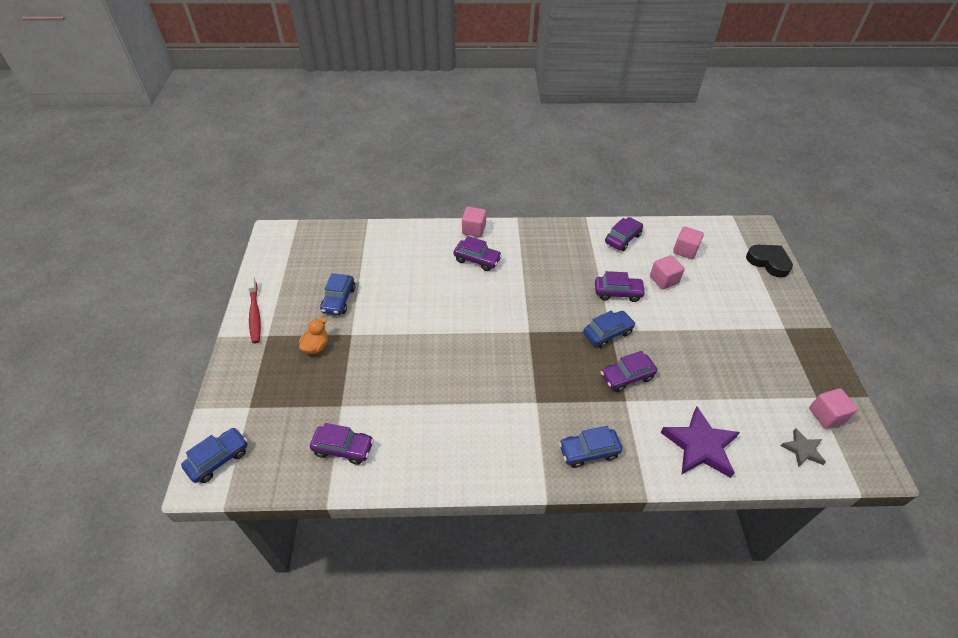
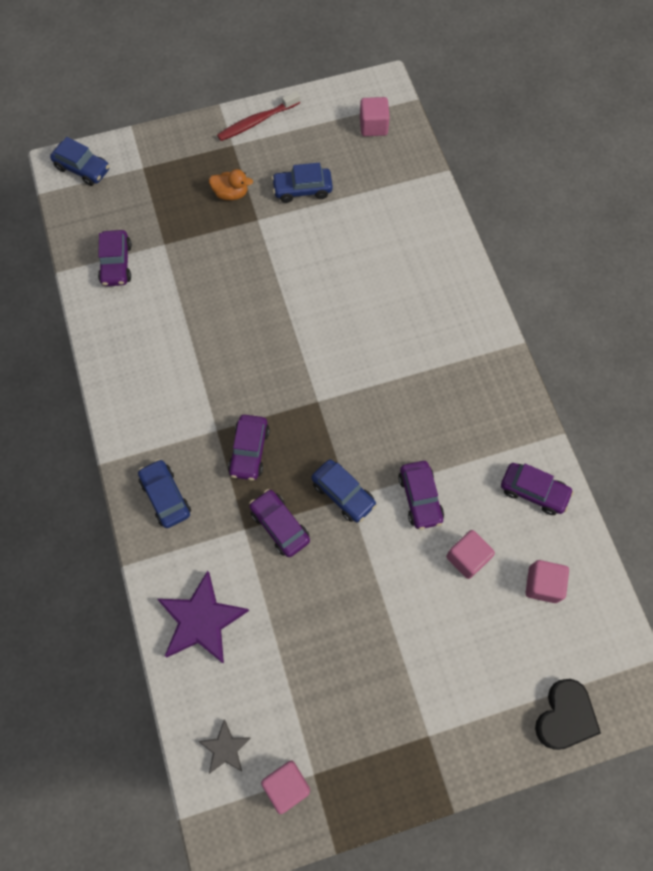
camera: 75 degrees right, 20 degrees up
(474, 229) = (476, 295): pink cube -> pink cube (373, 126)
(477, 260) = (419, 314): purple car -> purple car (249, 451)

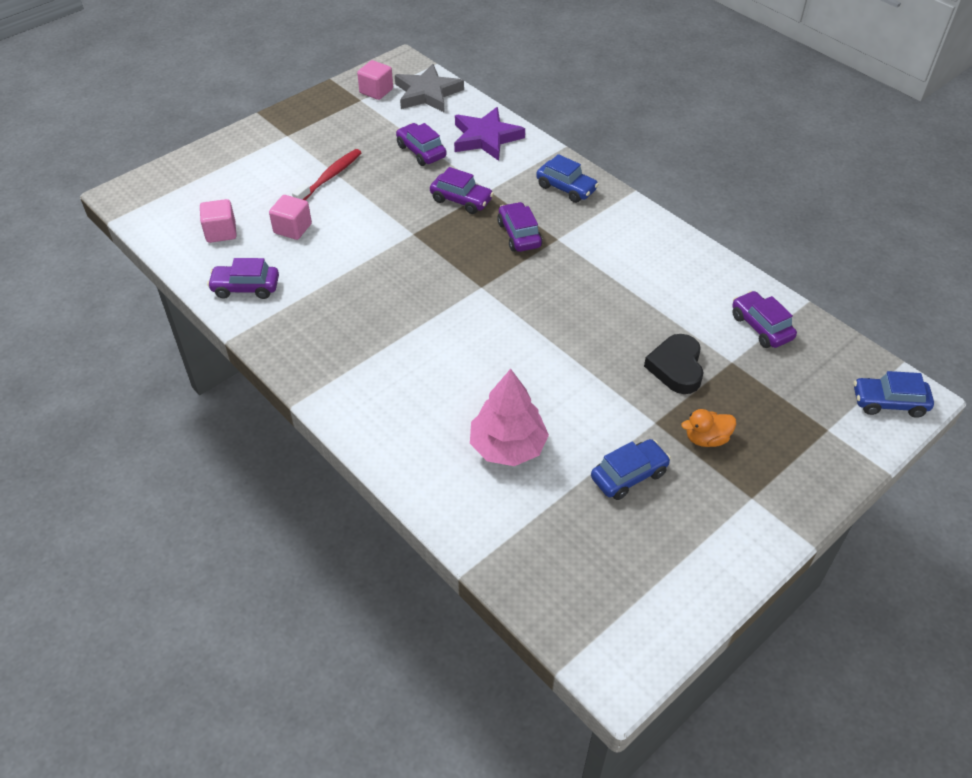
camera: 155 degrees right, 20 degrees down
(225, 748) = (427, 93): grey star -> grey star, size x1.85
(257, 121) = (747, 541): red toothbrush -> red toothbrush (330, 177)
(343, 494) = (419, 234): blue car -> none
(373, 126) = (594, 598): pink cube -> none
(374, 243) = (508, 446): none -> pink tree
(420, 498) = (350, 252): purple car -> purple car (421, 151)
(565, 716) = (185, 171): black heart -> black heart (676, 367)

